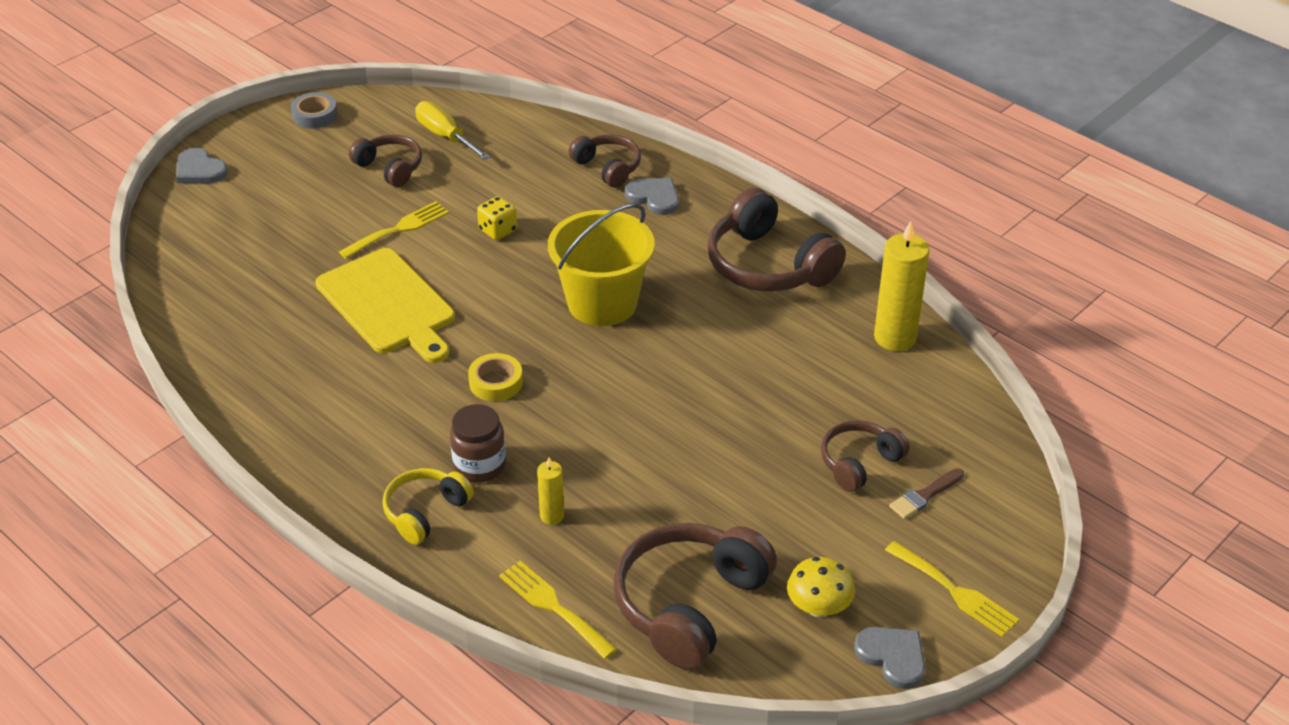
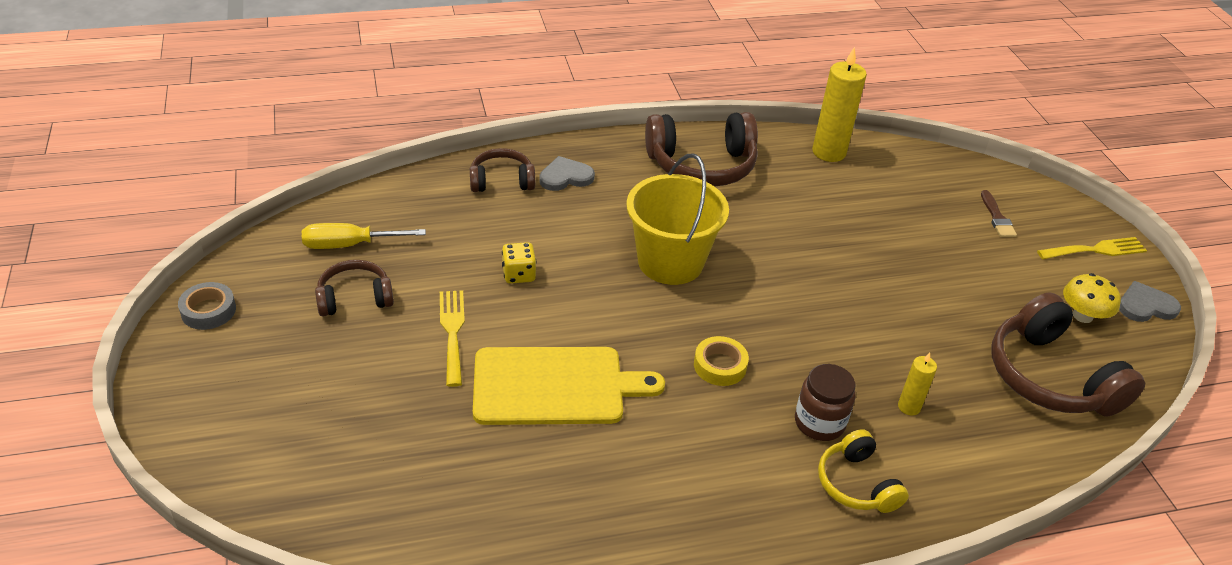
camera: 60 degrees left, 0 degrees up
(199, 170) = (190, 433): grey heart -> none
(553, 606) = (1015, 454): yellow fork -> none
(859, 463) = (947, 228): brown headphones -> none

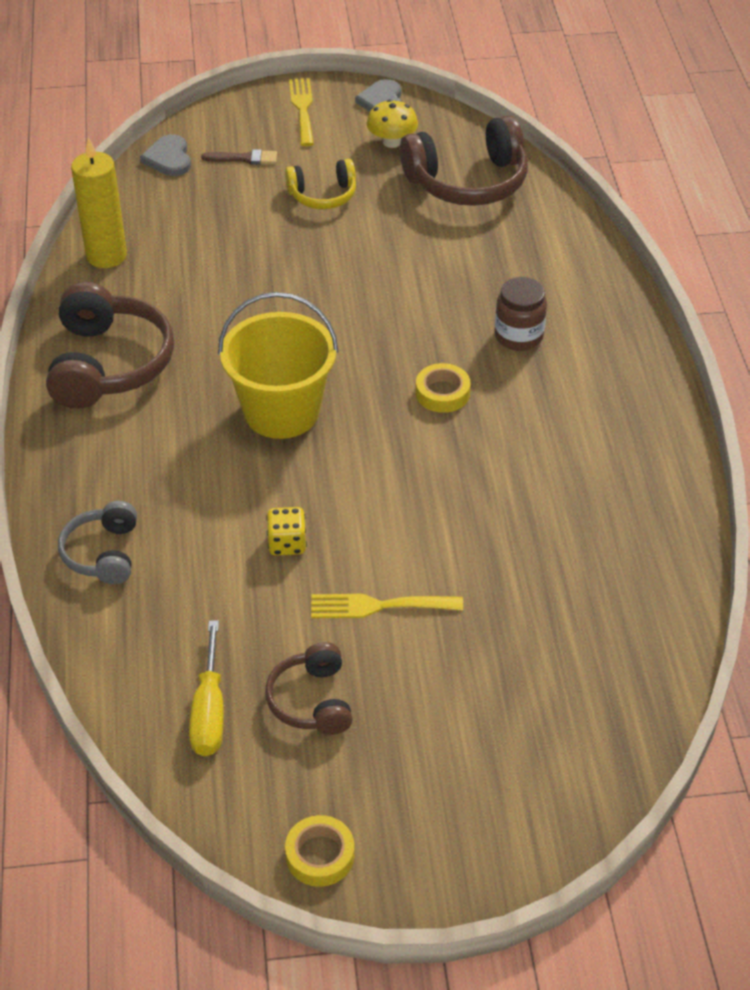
camera: 80 degrees left, 5 degrees up
(208, 310) = (320, 855): grey tape -> yellow tape
(501, 181) = (103, 553): brown headphones -> grey headphones
(555, 386) = (465, 521): yellow cutting board -> none
(565, 177) = (107, 490): grey heart -> grey heart (169, 158)
(856, 484) = (589, 326): yellow headphones -> yellow headphones (323, 195)
(909, 407) = (501, 275): yellow candle -> none

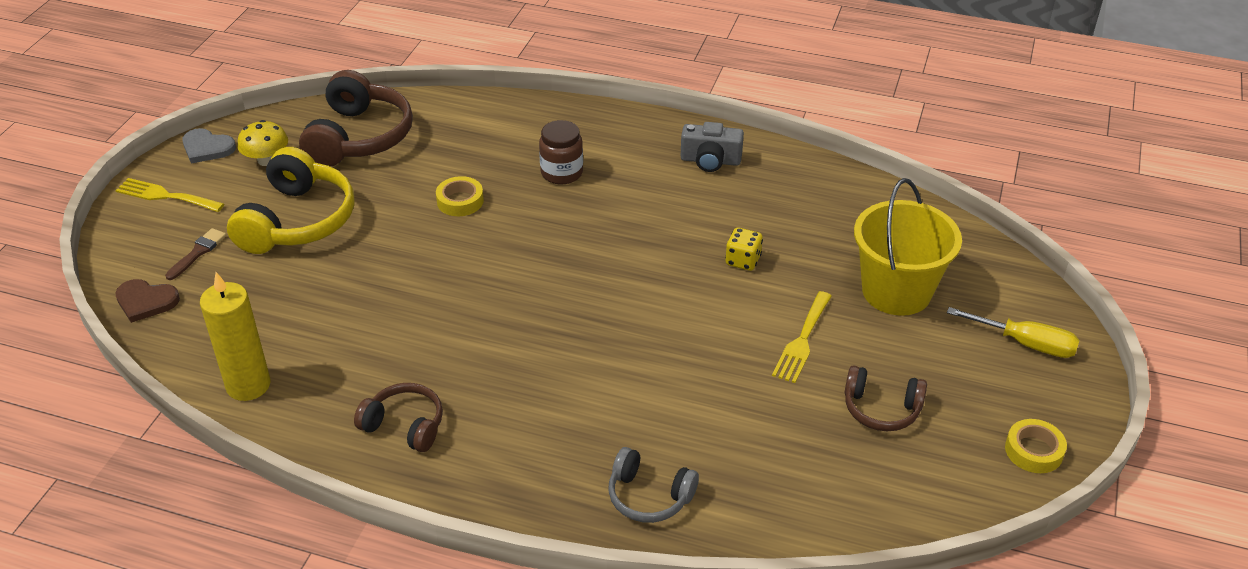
camera: 65 degrees left, 5 degrees down
(109, 364) = (405, 425): brown headphones -> brown headphones, size x0.57
(169, 158) = (146, 301): grey heart -> brown heart
(209, 711) = (865, 475): yellow screwdriver -> yellow screwdriver (1025, 343)
(281, 411) = (551, 329): yellow bucket -> yellow bucket (896, 291)
(287, 543) = (706, 372): yellow dice -> yellow dice (743, 261)
(323, 195) = (297, 221): yellow headphones -> yellow headphones, size x1.75
(442, 393) = (595, 232): yellow tape -> yellow tape (460, 201)
(628, 442) = (710, 160): none -> grey camera

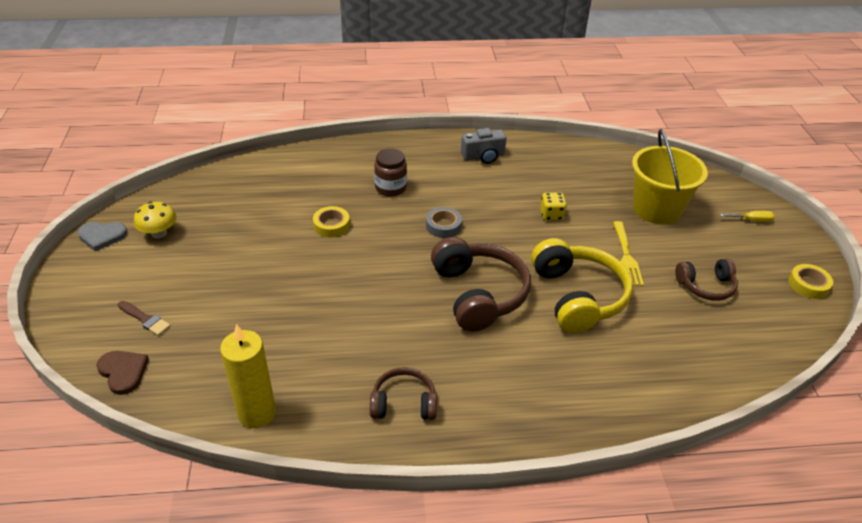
camera: 25 degrees left, 0 degrees up
(146, 301) = (123, 372): brown heart -> brown heart turned 120 degrees counterclockwise
(165, 196) = (88, 282): yellow fork -> none
(198, 252) = (145, 319): brown brush -> brown brush turned 120 degrees clockwise
(297, 221) = (214, 272): yellow headphones -> yellow headphones (578, 296)
(359, 137) = (223, 199): brown headphones -> brown headphones (478, 294)
(593, 237) = (443, 226): none -> grey tape
(649, 496) = (611, 395): grey headphones -> none
(1025, 343) = (751, 220): yellow screwdriver -> yellow screwdriver, size x0.62

